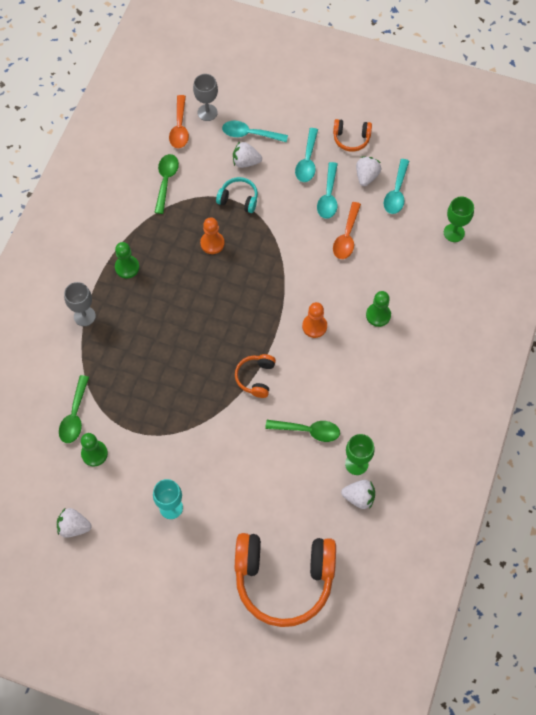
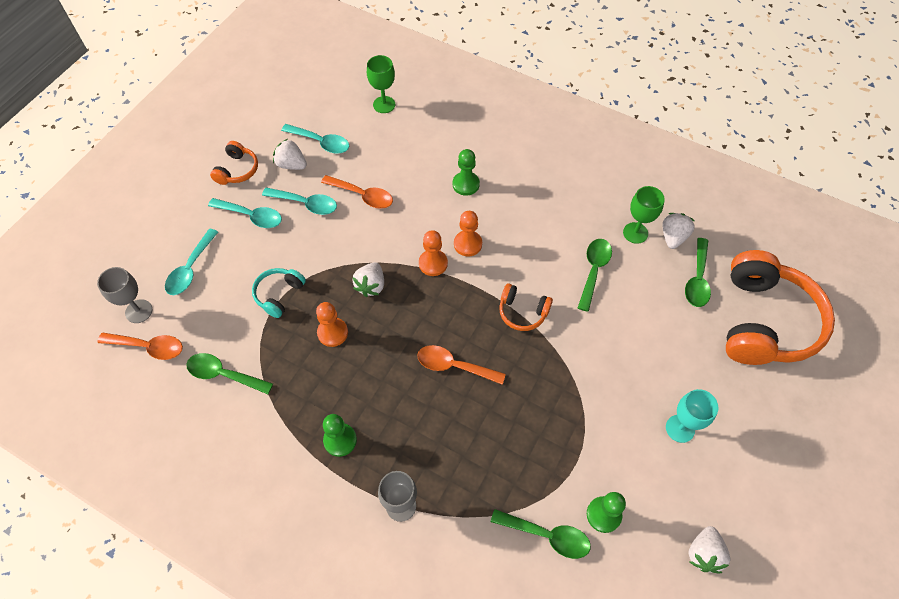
camera: 80 degrees left, 5 degrees down
(198, 333) = (454, 366): none -> orange spoon
(246, 162) = (229, 279): white strawberry -> white strawberry (371, 285)
(289, 303) = (433, 263): none -> orange pawn
(316, 520) = (697, 279): none -> green spoon

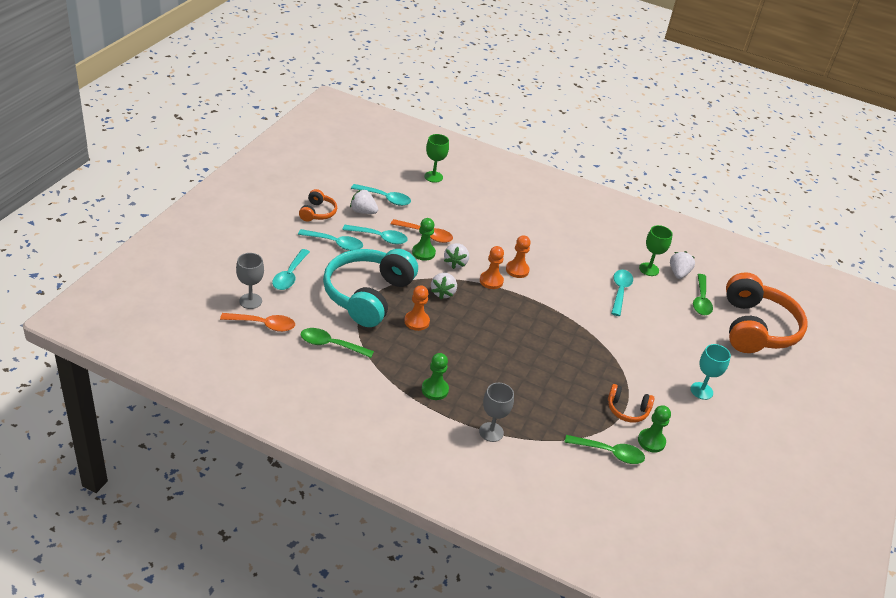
camera: 10 degrees left, 20 degrees down
(279, 294) = (367, 295): turquoise headphones -> turquoise headphones, size x2.20
(454, 366) = (519, 346): orange spoon -> none
(466, 184) = (509, 232): green pawn -> green pawn (423, 253)
(522, 312) = (568, 315): orange headphones -> orange headphones (627, 410)
(593, 270) = (620, 291): green spoon -> turquoise spoon
(703, 553) = (730, 466): white strawberry -> white strawberry (455, 263)

